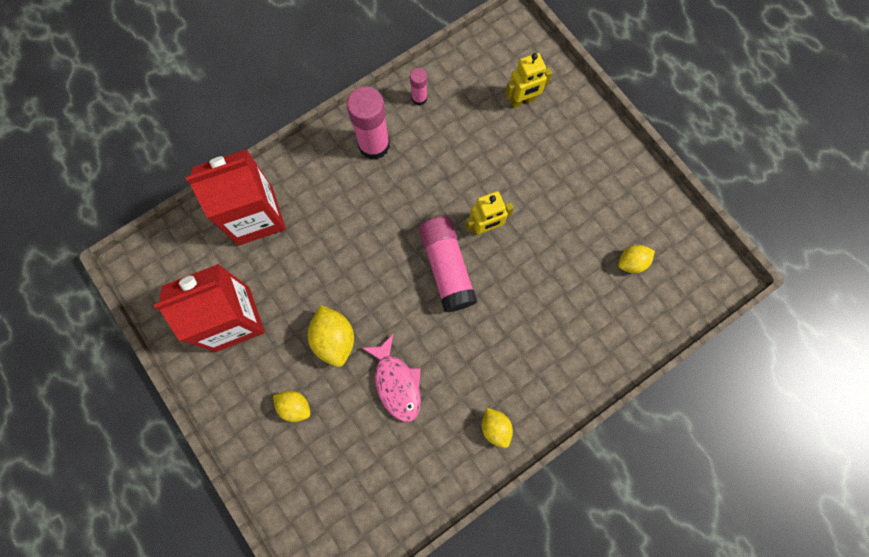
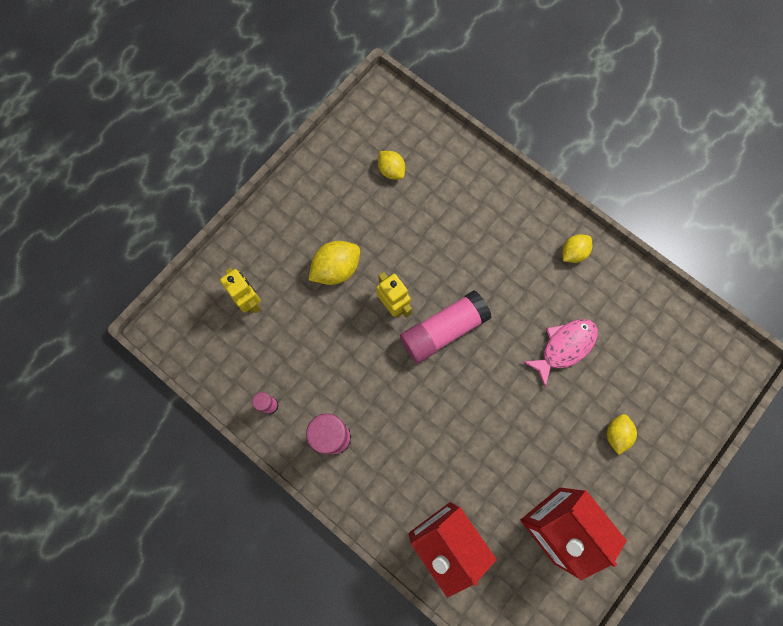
camera: 105 degrees left, 0 degrees up
(334, 339) = (543, 416): yellow lemon -> yellow lemon (336, 269)

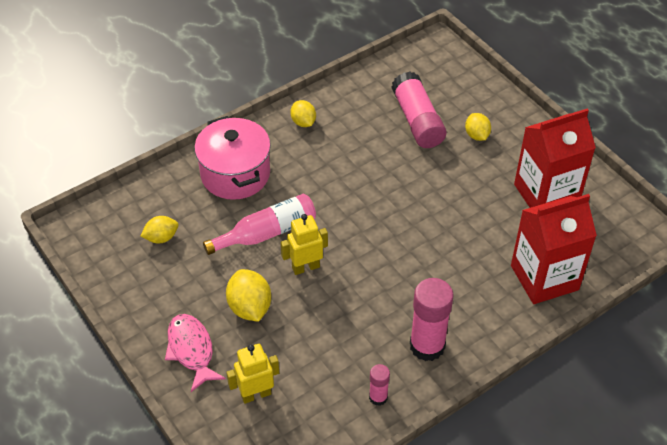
camera: 75 degrees left, 25 degrees down
(423, 259) = (267, 233): none -> pink bottle
(443, 330) = (345, 233): pink glue stick -> pink glue stick (417, 120)
(485, 209) = (235, 174): none -> pink pot
(564, 347) = (389, 150): pink fish -> pink fish (191, 350)
(616, 434) = (476, 135): yellow lemon -> yellow lemon turned 45 degrees clockwise

